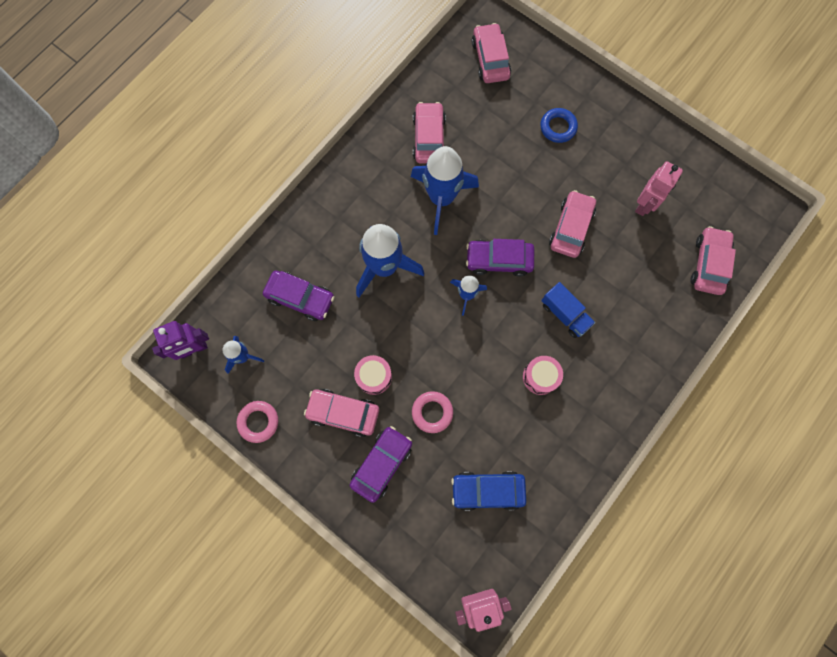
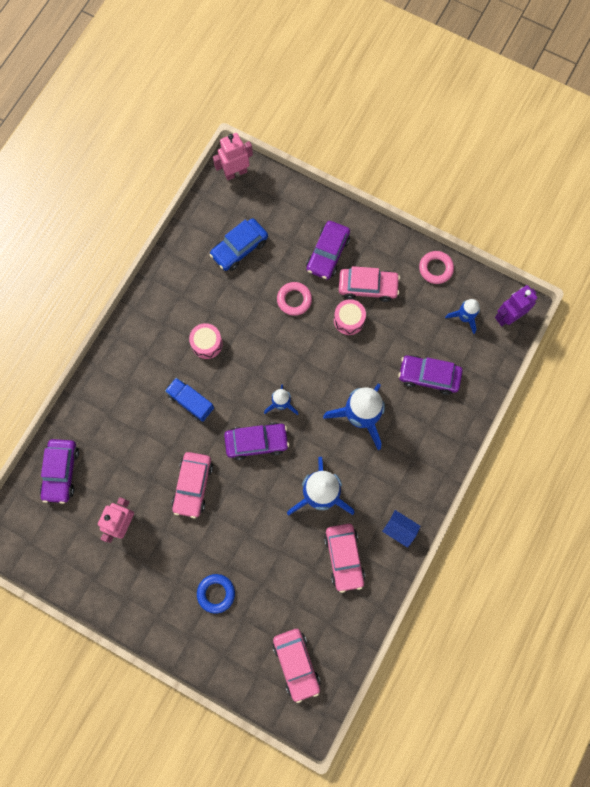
camera: 170 degrees right, 0 degrees up
(369, 154) = (399, 529): none -> blue house
(487, 490) = (239, 248): blue car -> blue car turned 150 degrees clockwise
(708, 264) = (61, 472): pink car -> purple car

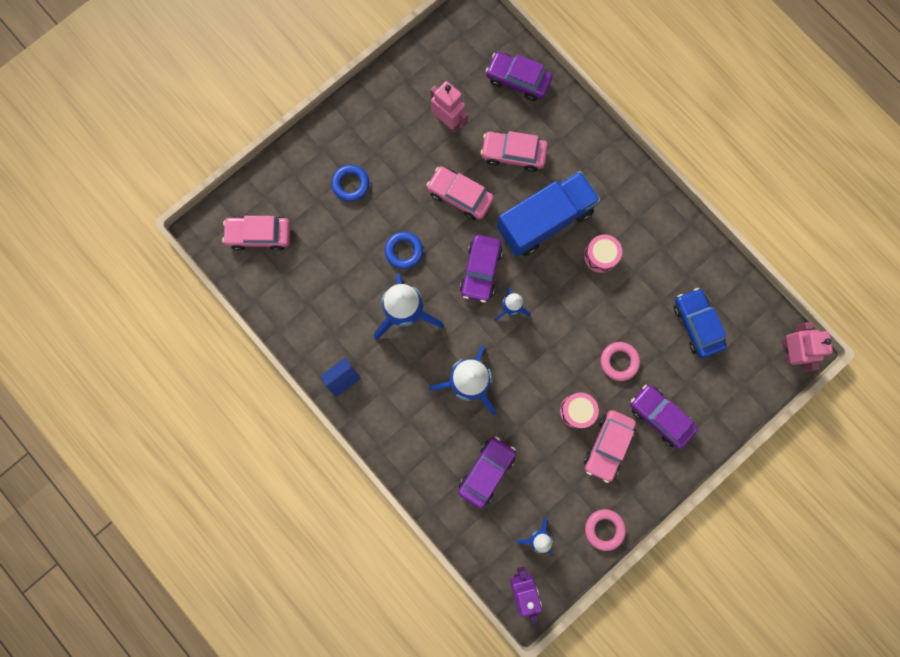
camera: 110 degrees right, 5 degrees up
(191, 402) = (544, 221): blue truck -> blue truck, size x1.90
(263, 518) = (404, 251): none -> blue ring
(344, 557) = (337, 314): pink car -> pink car (513, 154)

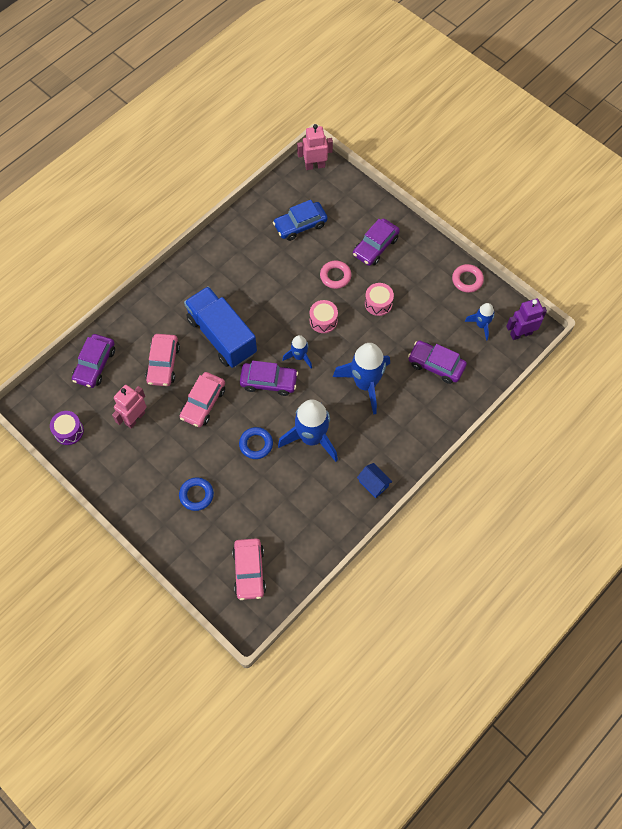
camera: 95 degrees left, 15 degrees down
(439, 53) = (68, 431): none -> purple drum
(600, 256) = (249, 293): pink drum -> pink drum (323, 321)
(607, 445) = (403, 281): pink car -> none

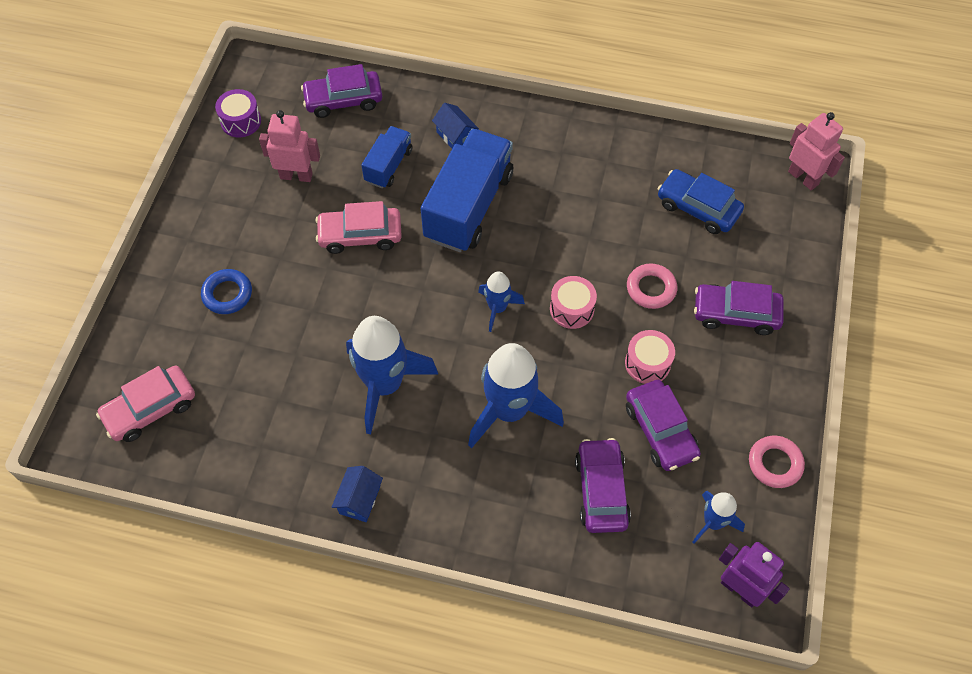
camera: 60 degrees right, 5 degrees down
(163, 364) = (388, 166): pink car -> blue truck
(167, 317) = (455, 136): none -> blue house
(256, 444) = (336, 324): blue ring -> none
(269, 381) = (437, 292): purple car -> purple car (660, 430)

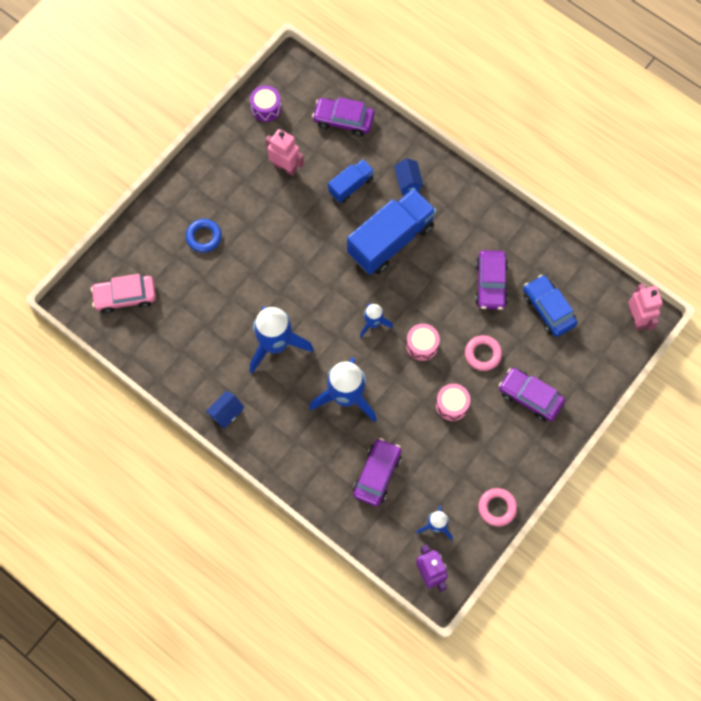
camera: 25 degrees right, 10 degrees up
(360, 235) = (308, 231): pink car -> none
(660, 430) = (435, 453): purple car -> purple car (491, 283)

